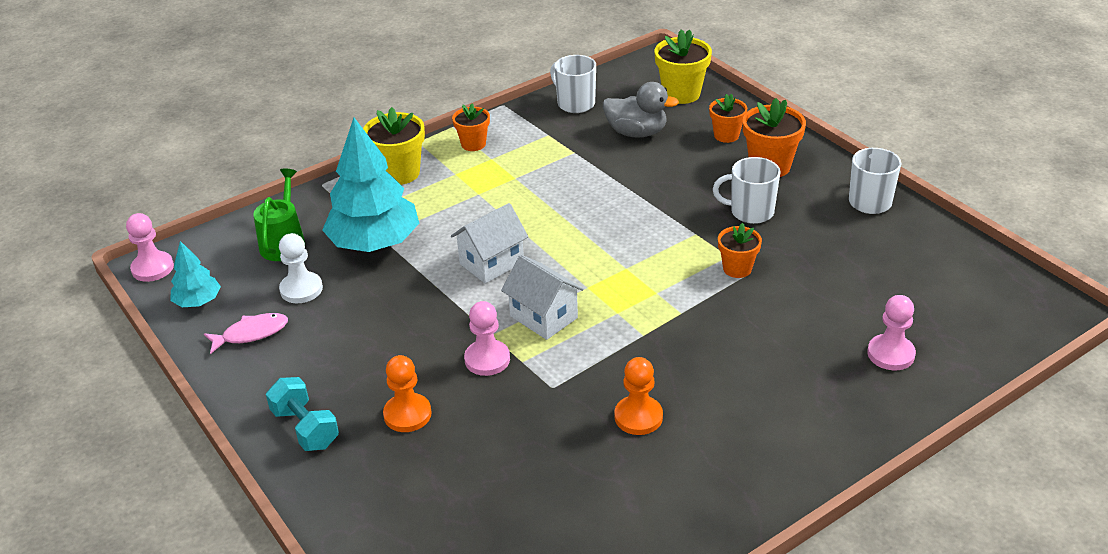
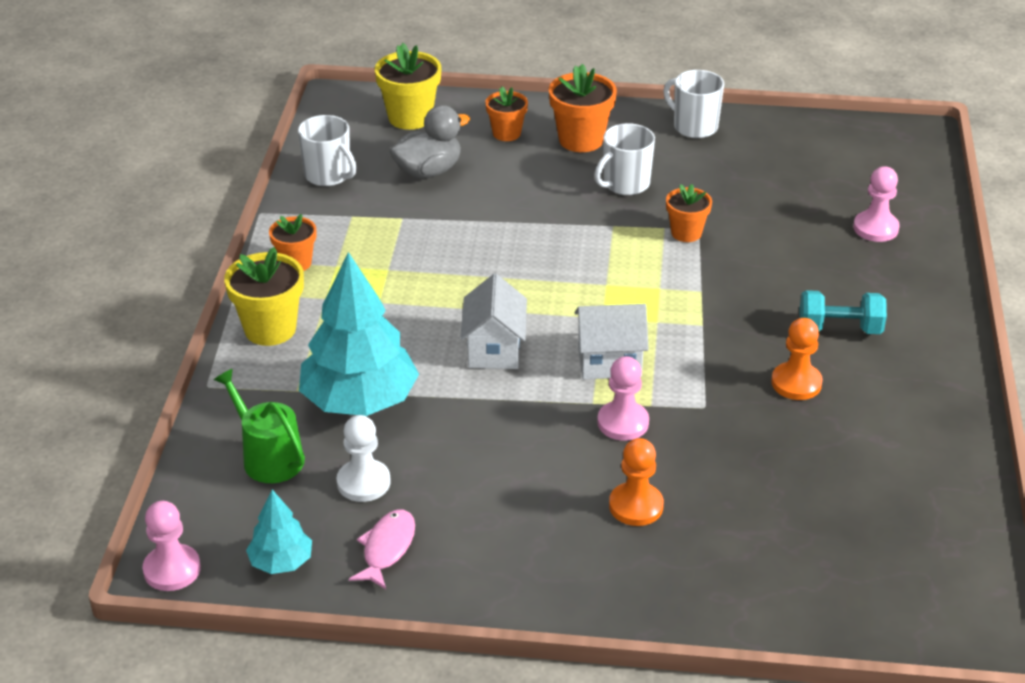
camera: 50 degrees left, 0 degrees up
(305, 428) = (575, 578): turquoise dumbbell -> turquoise dumbbell (839, 329)
(575, 103) = (328, 175): white mug -> white mug turned 135 degrees counterclockwise

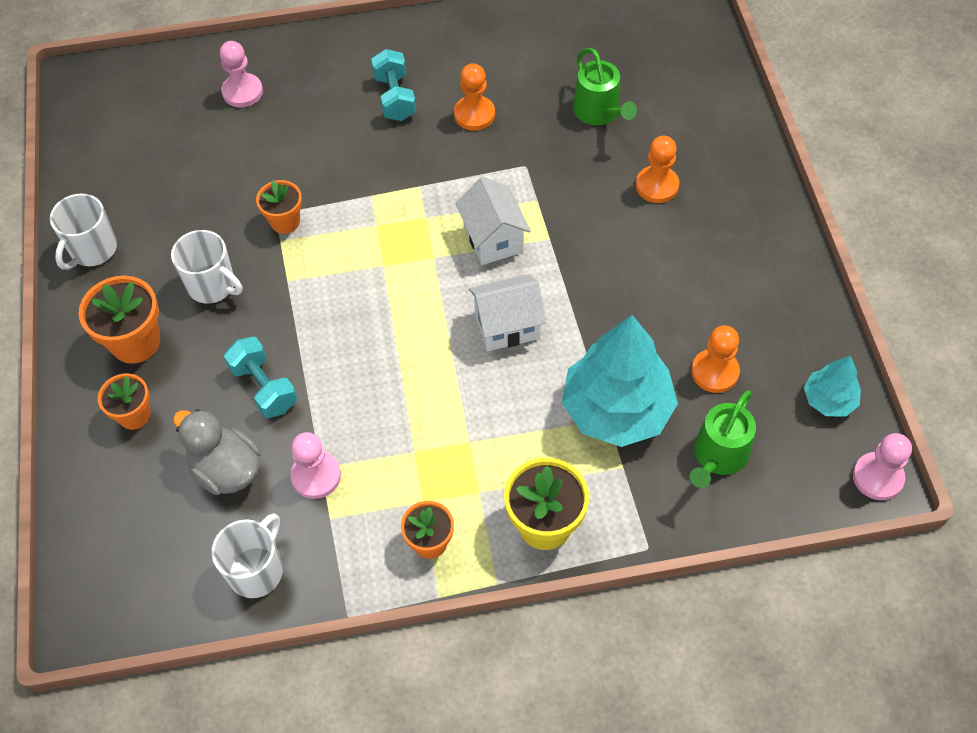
camera: 105 degrees left, 20 degrees up
(363, 482) = (714, 372): white pawn -> orange pawn
(387, 548) = (778, 331): pink fish -> none
(410, 117) = (116, 524): yellow flower pot -> none
(499, 199) = (264, 387): none -> turquoise dumbbell
(623, 423) = (566, 213): pink pawn -> pink pawn (316, 476)
(771, 486) = (599, 112): none -> green watering can

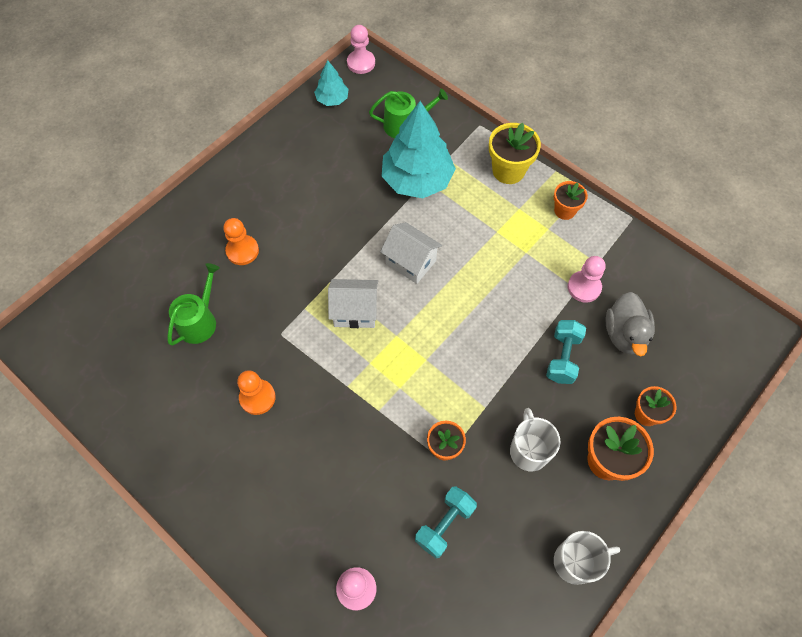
camera: 130 degrees left, 5 degrees up
(257, 570) = (655, 274): white mug -> none
(395, 98) = (279, 464): turquoise dumbbell -> turquoise dumbbell (444, 524)
(493, 239) = (355, 312): white house -> white house turned 60 degrees clockwise
(714, 372) = (356, 152): orange pawn -> none

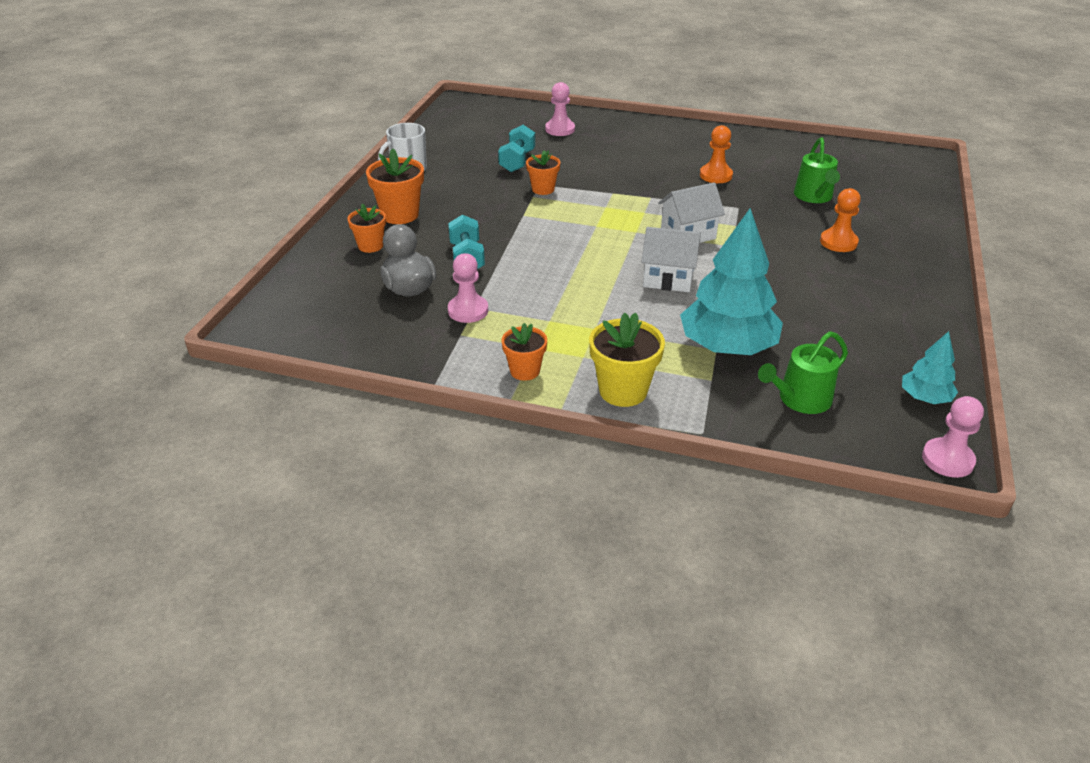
camera: 155 degrees right, 25 degrees down
(529, 450) = (471, 204): white mug -> none

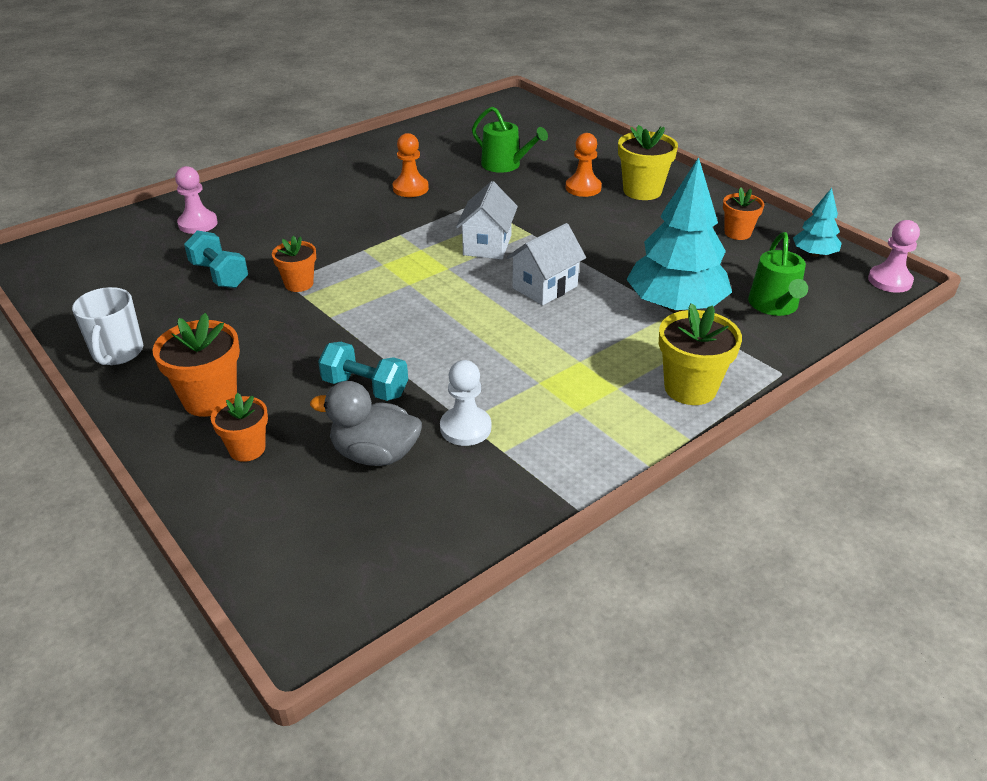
camera: 55 degrees left, 0 degrees up
(468, 310) = (465, 428): pink pawn -> white pawn
(525, 371) = (608, 434): orange flower pot -> orange flower pot (737, 233)
(882, 271) = (642, 191): none -> yellow flower pot

